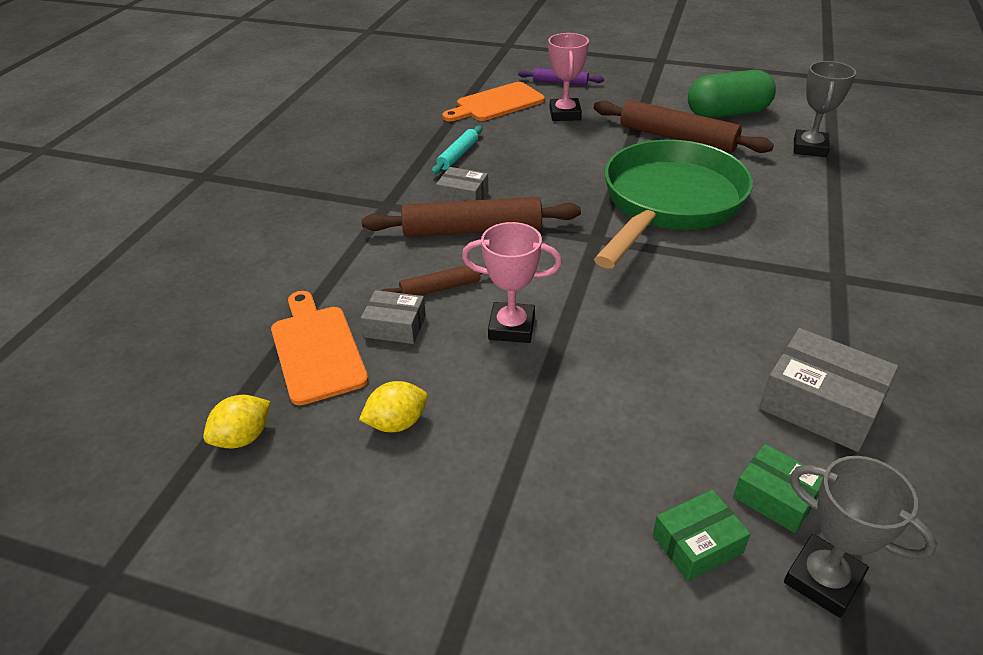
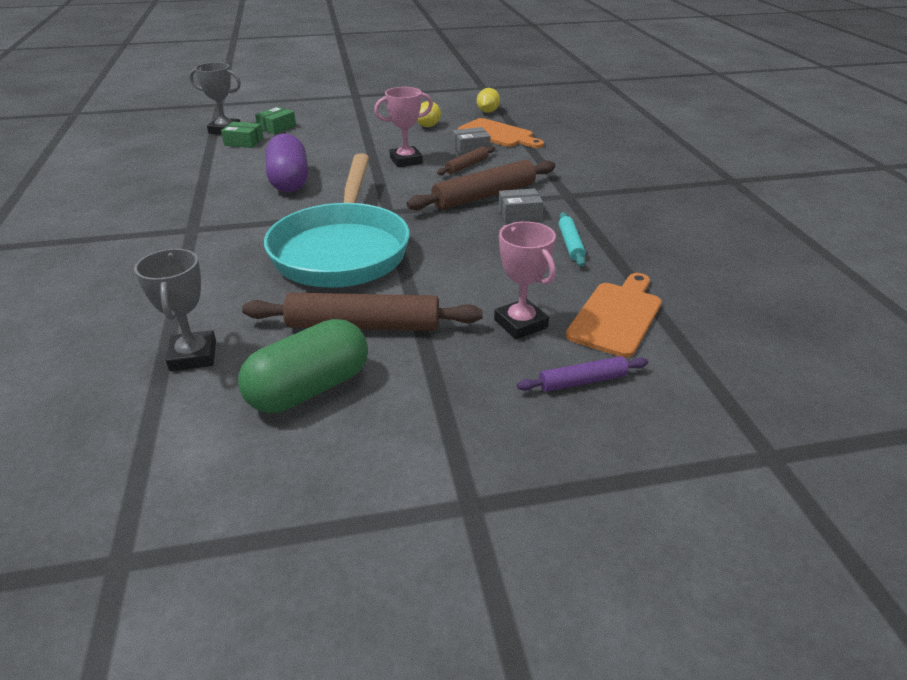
camera: 150 degrees right, 5 degrees down
(668, 203) = (342, 250): green pan -> turquoise pan
(703, 334) = (289, 181): none -> purple capsule
(820, 404) = (218, 170): grey box -> none

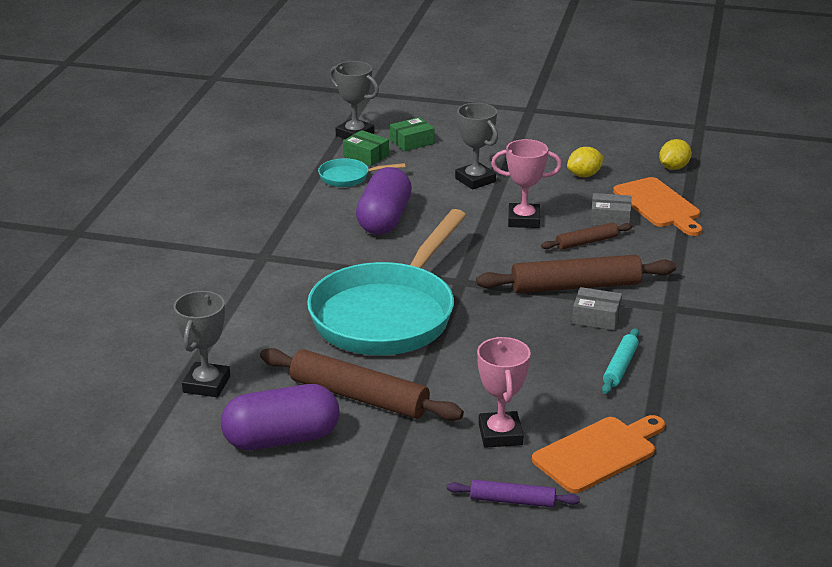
camera: 25 degrees right, 5 degrees down
(237, 158) = (348, 177): none -> turquoise pan
(309, 389) = (281, 439): green capsule -> purple capsule
(346, 142) = (475, 180): none -> grey trophy

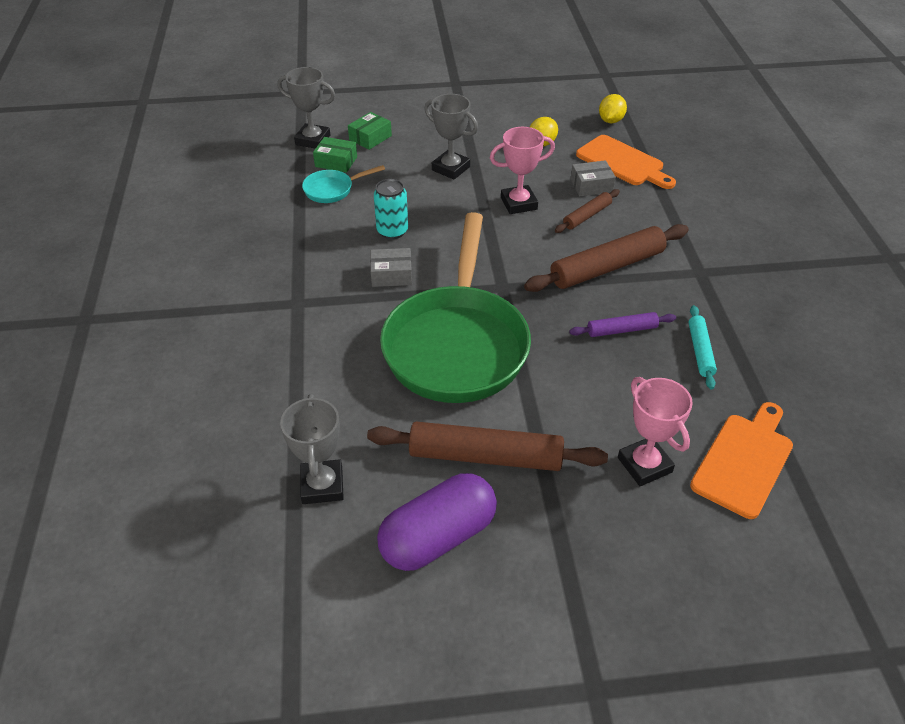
camera: 20 degrees left, 15 degrees up
(384, 219) = (392, 231): purple capsule -> turquoise can
(388, 314) = (457, 344): turquoise pan -> green pan
(512, 500) = (705, 547): purple rolling pin -> purple rolling pin (622, 330)
(596, 317) = (645, 299): grey box -> grey box (391, 275)

